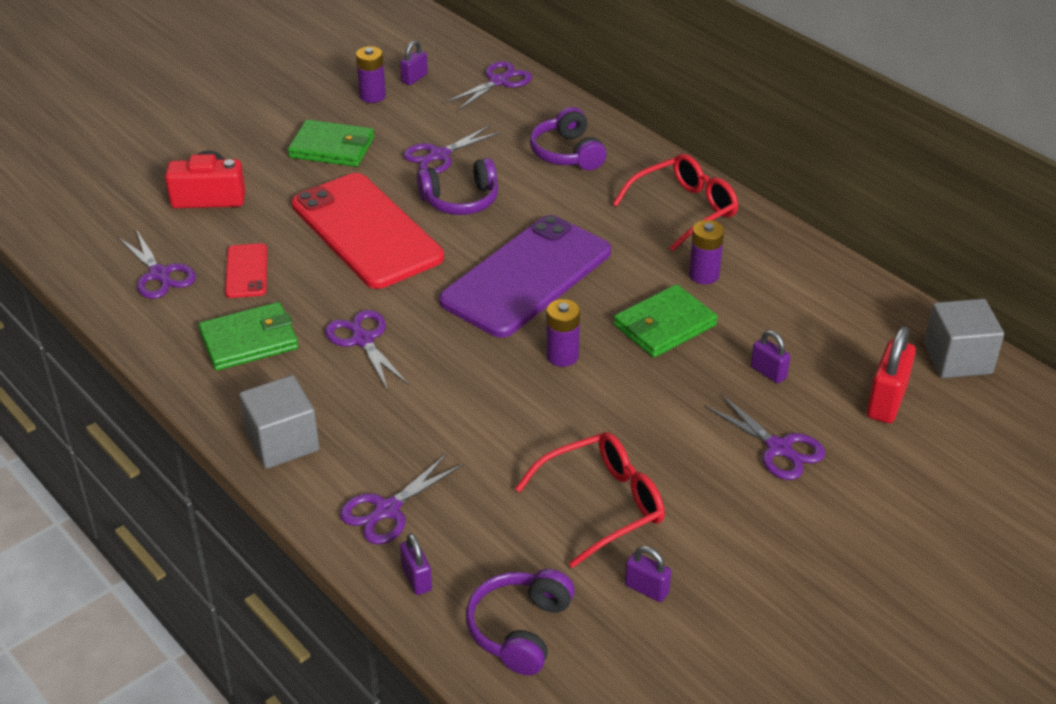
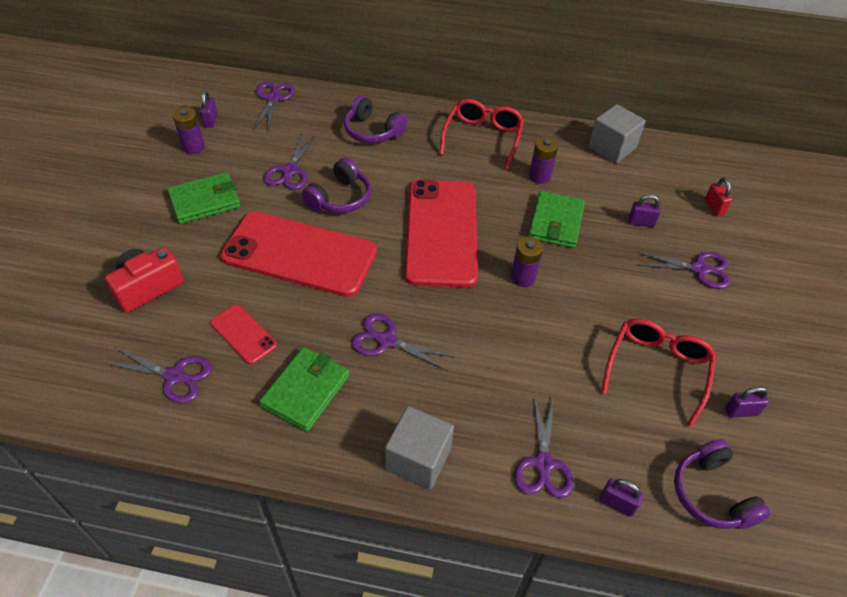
camera: 40 degrees left, 10 degrees up
(526, 276) = (441, 232): purple phone -> red phone
(886, 402) = (714, 207): red padlock -> red padlock, size x0.58
(957, 358) = (714, 161): grey cube -> grey cube (612, 147)

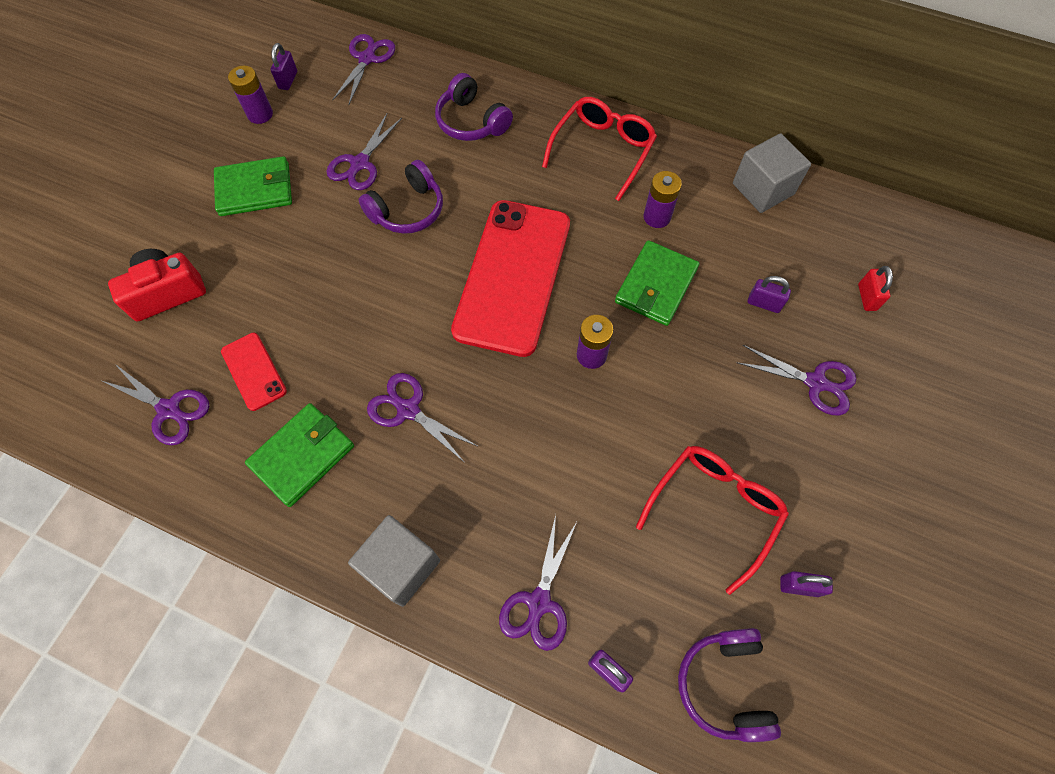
camera: 15 degrees right, 15 degrees up
(299, 254) = (341, 278): red phone -> none

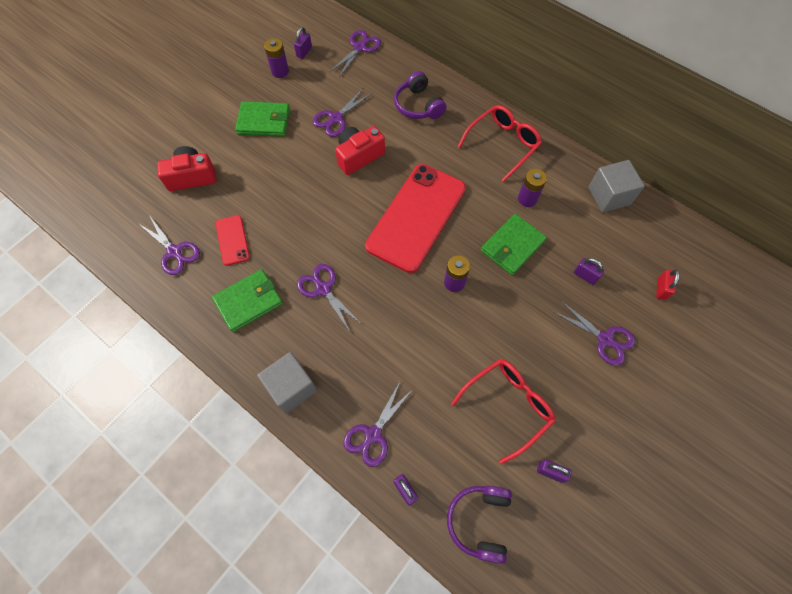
camera: 15 degrees right, 0 degrees up
(407, 210) = (359, 156): purple headphones -> red camera

